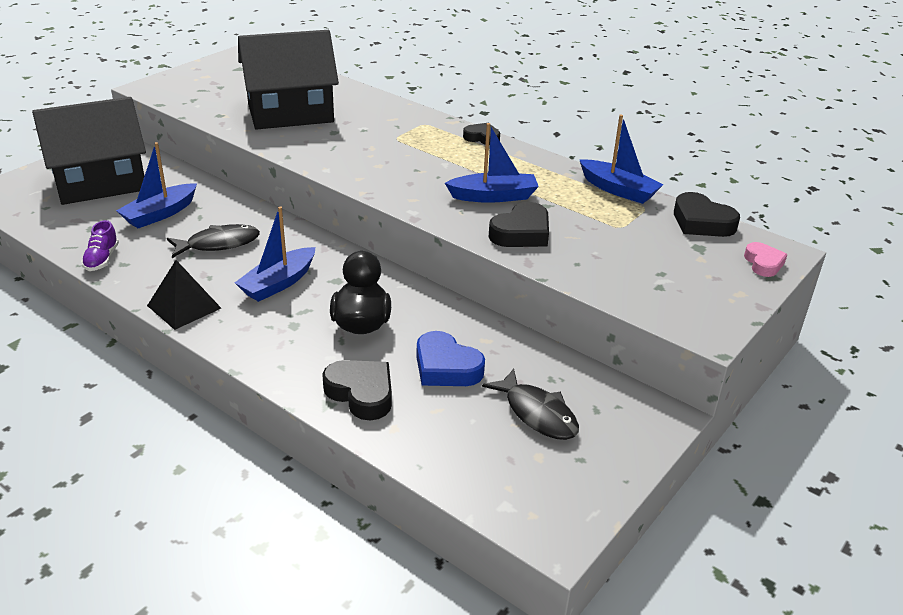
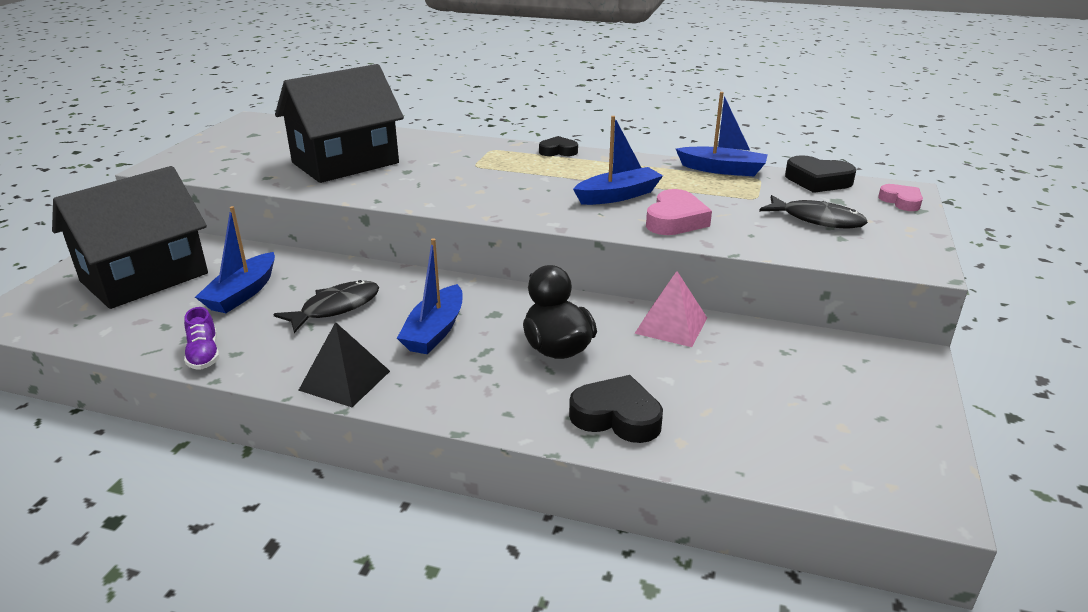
camera: 20 degrees left, 5 degrees down
(446, 367) = (678, 367): blue heart -> none
(473, 329) = (671, 325): none -> pink pyramid
(521, 233) = (675, 220): black heart -> pink heart
(537, 413) = (803, 387): black fish -> black fish (817, 220)

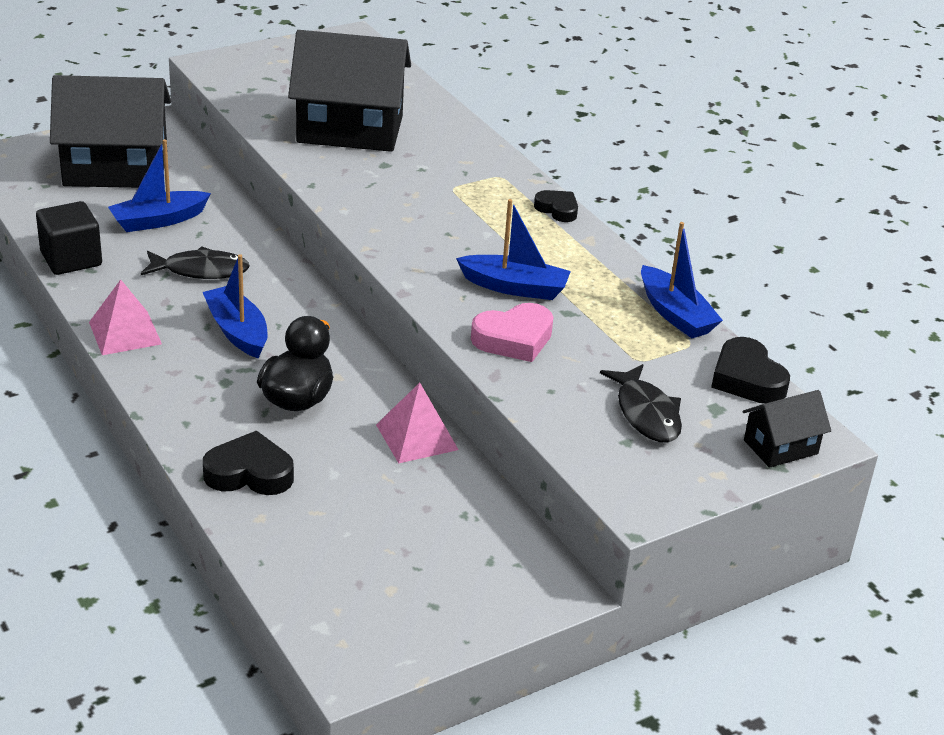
camera: 40 degrees right, 5 degrees up
(204, 354) = (71, 259): purple shoe -> black cube
(345, 380) = (125, 333): black pyramid -> pink pyramid
(435, 331) = (237, 331): blue boat -> blue boat turned 90 degrees clockwise
(616, 416) = (249, 473): black heart -> black heart turned 60 degrees counterclockwise
(901, 201) = (780, 447): pink heart -> black house

